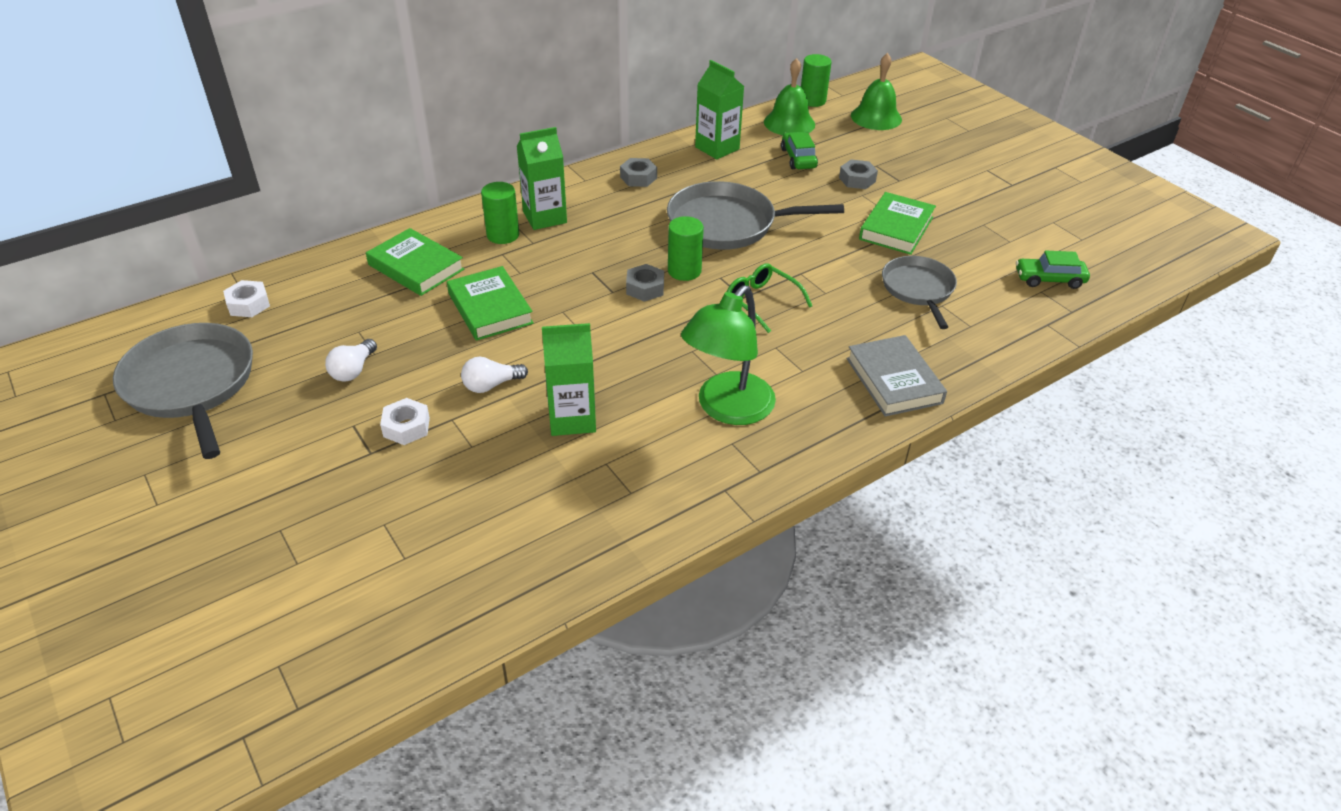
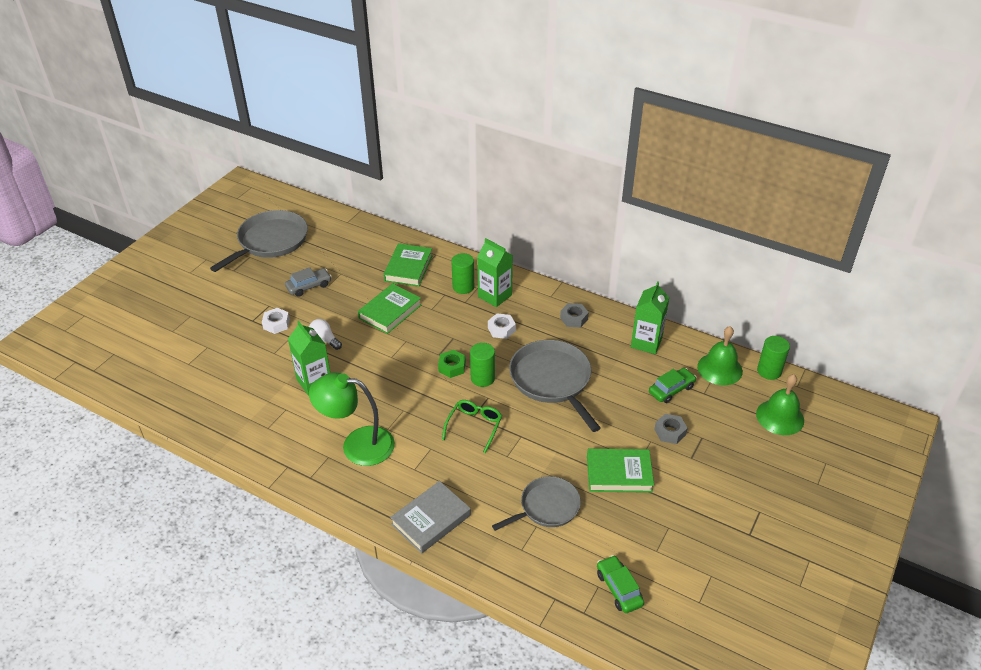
camera: 65 degrees right, 0 degrees up
(248, 304) = (339, 228): white nut -> white nut (501, 329)
(353, 370) = (309, 286): white light bulb -> grey car
(645, 288) = (452, 367): grey nut -> green nut

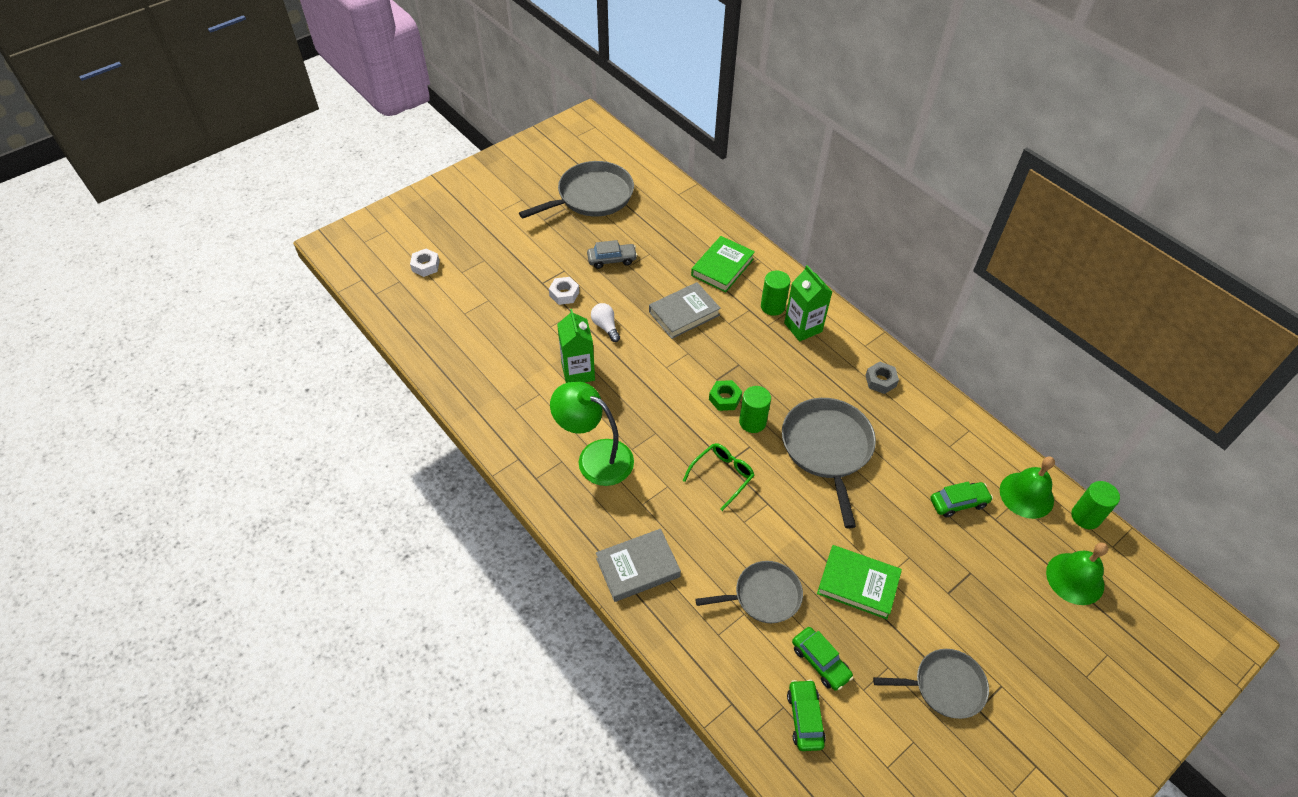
camera: 20 degrees right, 10 degrees up
(390, 311) = (684, 313): green book -> grey book
(501, 329) = (795, 370): white nut -> white nut (425, 266)
(613, 541) = (820, 662): none -> green car
(646, 342) = (952, 435): green carton -> none
(670, 432) = (936, 554): grey nut -> none
(717, 526) = (945, 686): none -> grey pan

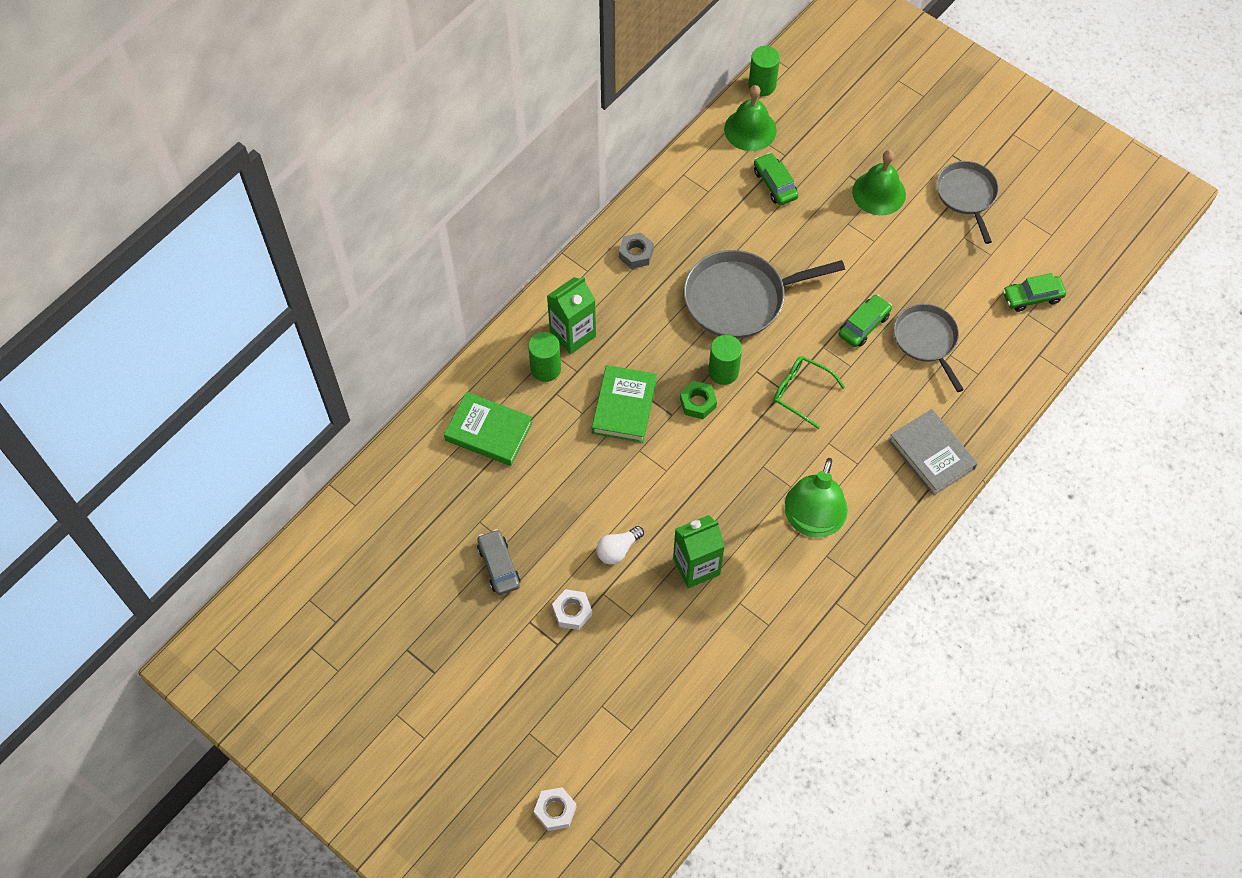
camera: 100 degrees left, 10 degrees up
(592, 196) = (376, 618): grey pan -> none
(684, 313) = (577, 464): grey book -> none
(820, 662) = (976, 289): green car -> green car (864, 325)
(858, 584) = (889, 263): green book -> green book (624, 406)
(1075, 578) = (831, 97): green bell -> green bell (879, 193)

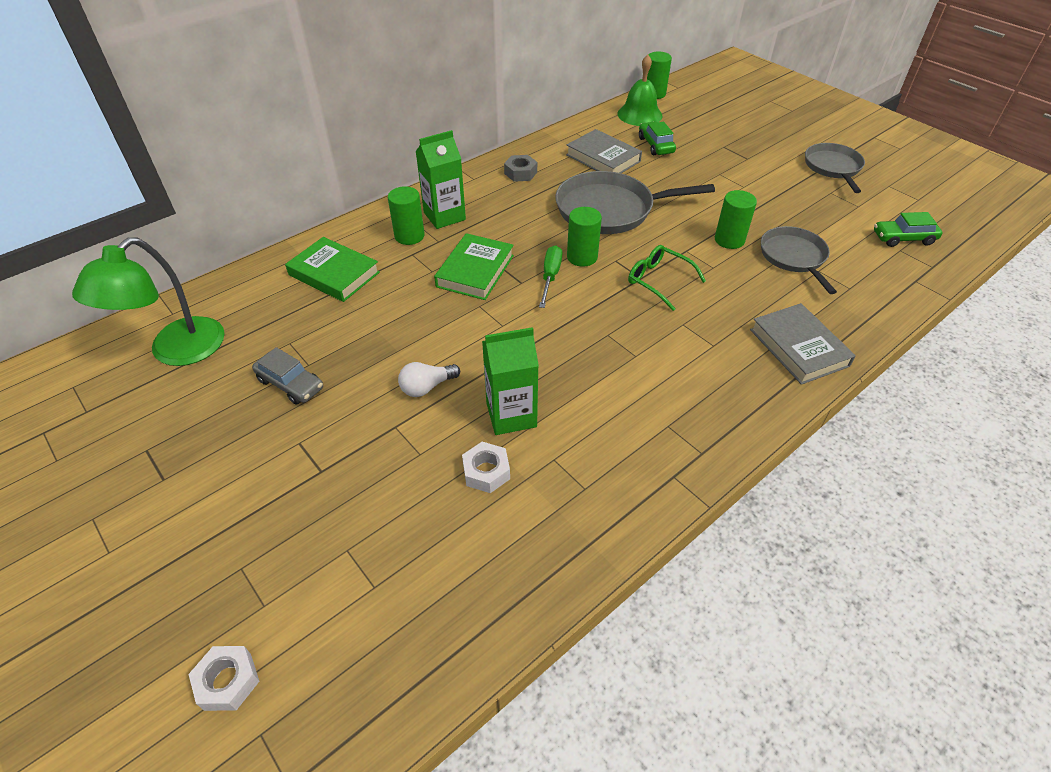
camera: 10 degrees right, 15 degrees down
(499, 566) = (290, 384): grey car -> grey car turned 135 degrees clockwise
(572, 612) = (352, 439): white nut -> white nut (486, 472)
(698, 403) = (550, 276): green nut -> green screwdriver
(720, 215) = (603, 158): none -> grey book
(811, 522) = (654, 390): green lamp -> green lamp (176, 351)
(864, 325) = (729, 240): green car -> green cylinder
(879, 193) = (750, 158): green bell -> none

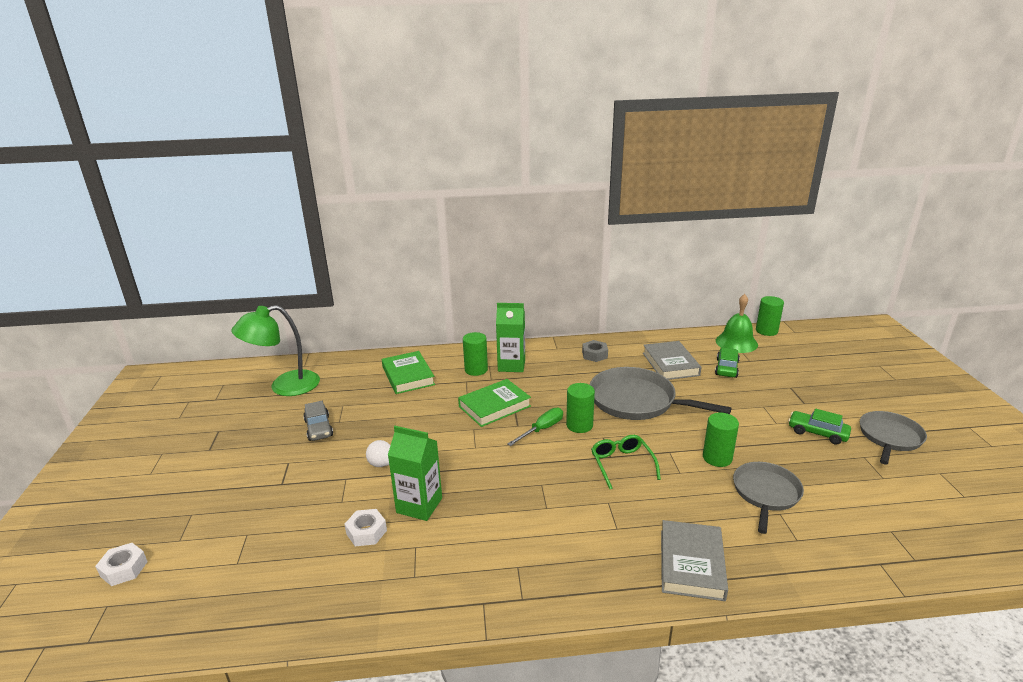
camera: 35 degrees right, 20 degrees down
(903, 238) = (906, 523): green car -> green car (817, 433)

